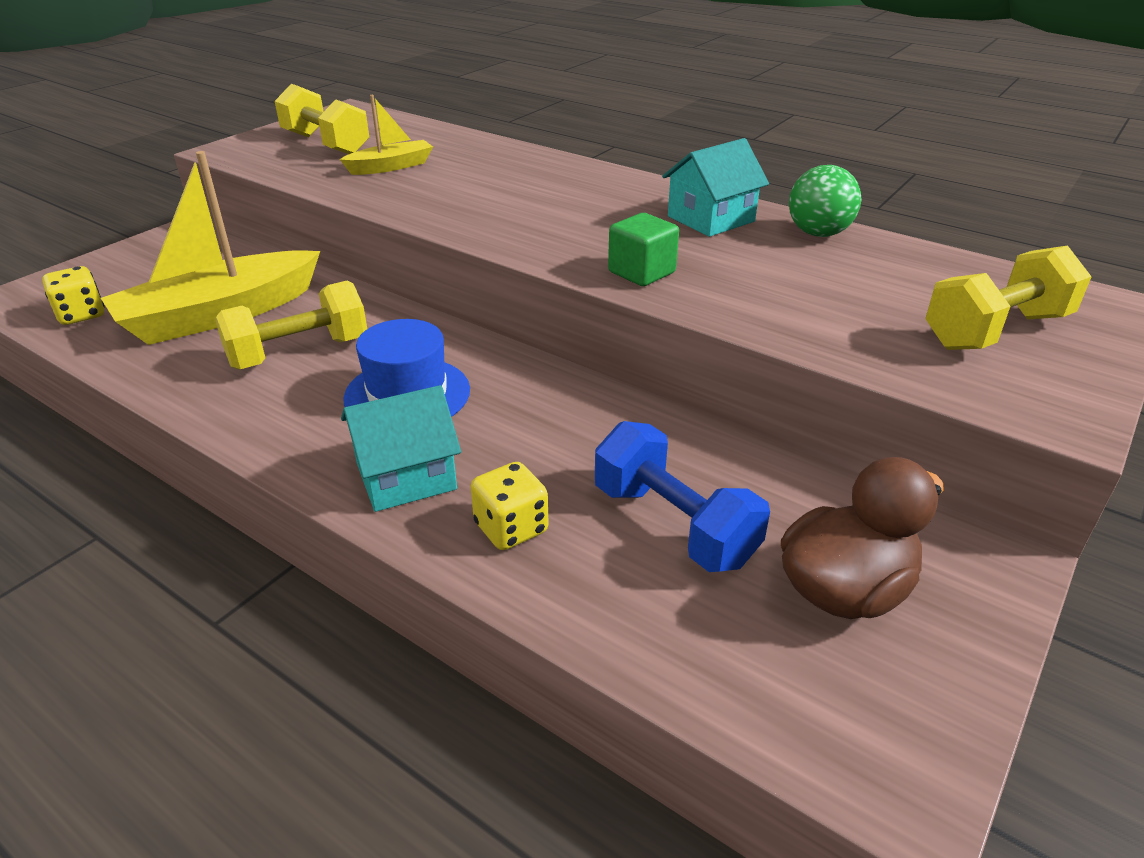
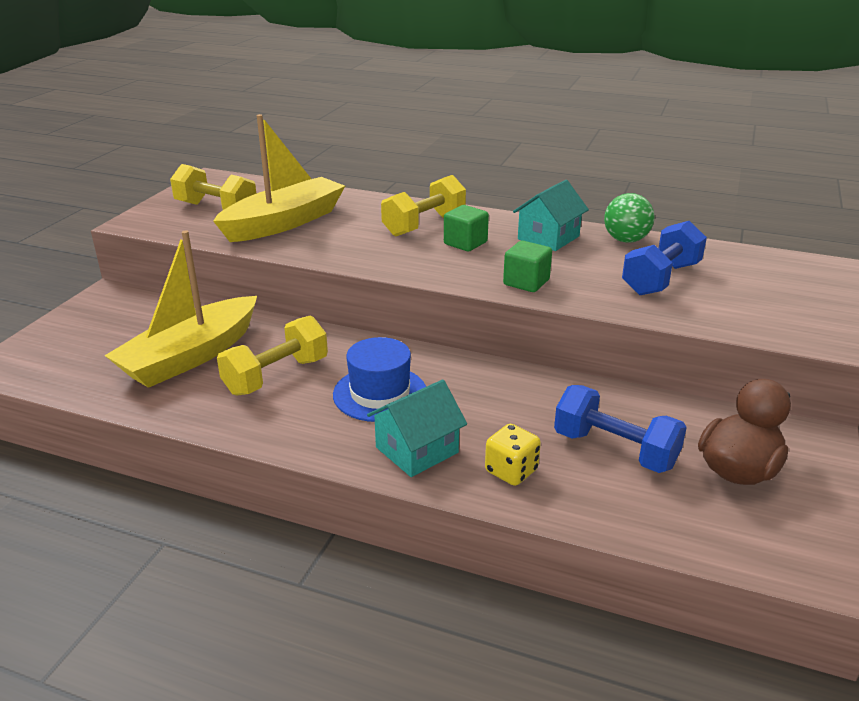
camera: 15 degrees left, 5 degrees down
(81, 315) = (71, 372): yellow dice -> none
(391, 167) = (284, 222): yellow boat -> yellow boat, size x1.97
(595, 214) = (465, 243): none -> green cube
(837, 291) = (661, 279): none -> blue dumbbell
(996, 331) = (769, 293): yellow dumbbell -> yellow dumbbell (424, 225)

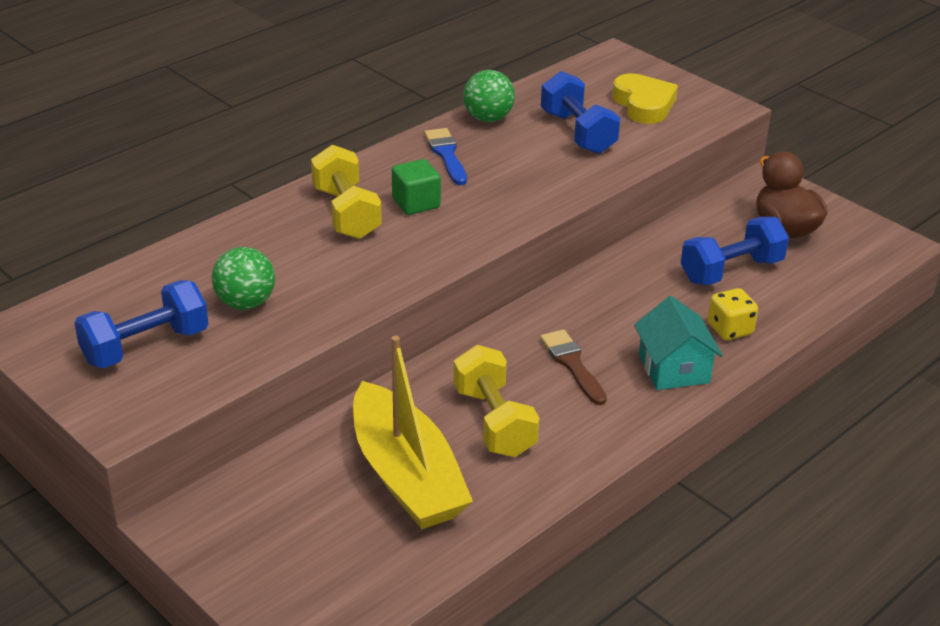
camera: 65 degrees left, 5 degrees up
(216, 209) = (145, 346): yellow dumbbell -> blue dumbbell
(284, 222) = (245, 303): yellow boat -> green ball
(380, 393) = (572, 364): blue hat -> brown brush
(526, 282) = (530, 198): green cube -> none
(548, 238) = (446, 154): turquoise house -> blue brush
(761, 298) = (644, 104): none -> yellow heart

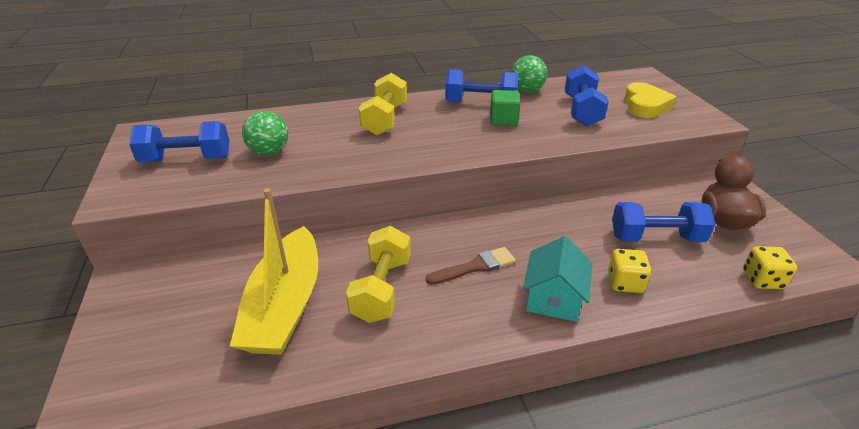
camera: 30 degrees right, 0 degrees up
(416, 203) = (433, 124): green cube -> green cube (503, 120)
(446, 154) = (480, 103): blue brush -> blue dumbbell
(572, 364) = (475, 267): brown brush -> brown brush turned 60 degrees clockwise
(849, 283) = (762, 280): none -> yellow dice

